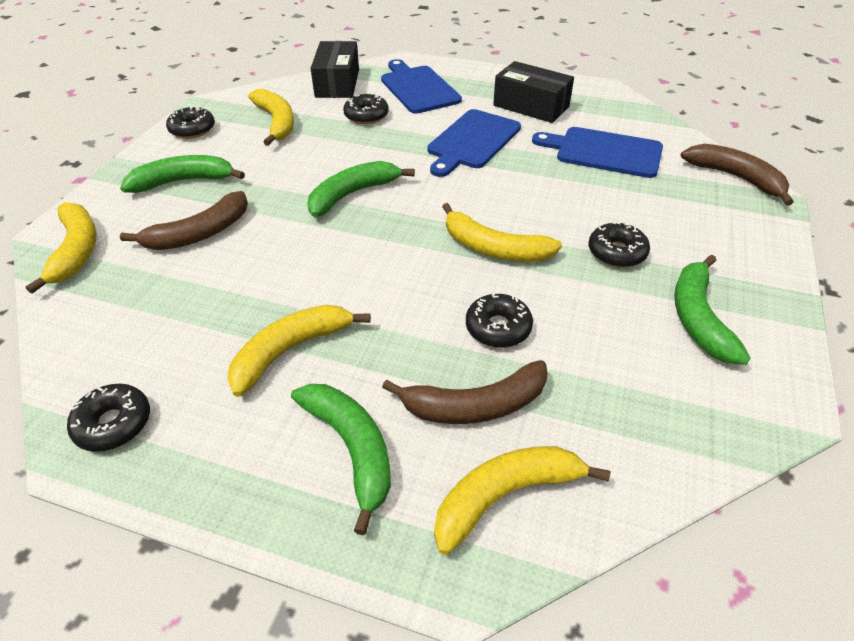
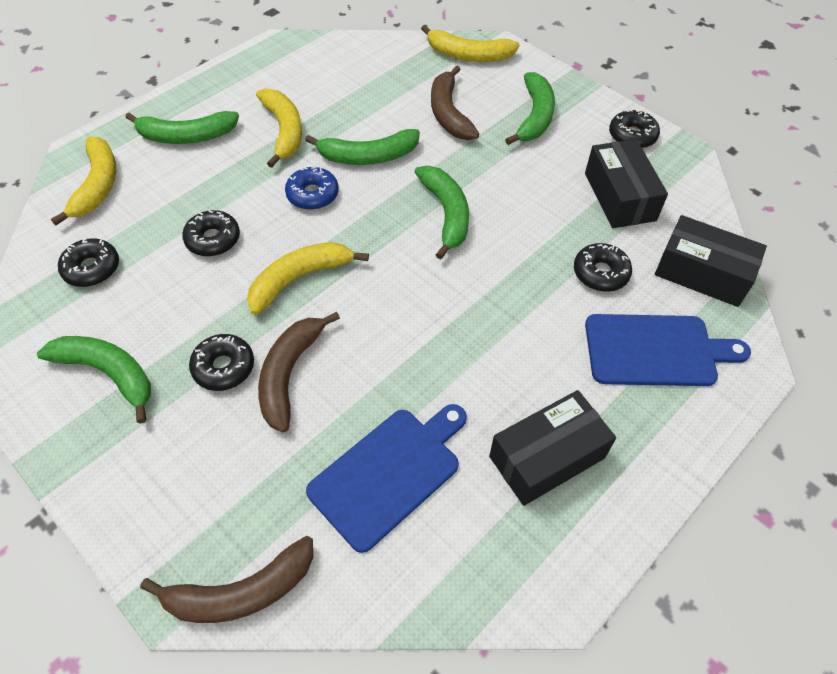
camera: 115 degrees right, 10 degrees up
(113, 424) = (287, 56): black donut -> black donut (92, 268)
(277, 122) = (619, 196): yellow banana -> black box
(301, 265) = (368, 156): none -> green banana
(383, 282) = (312, 194): none -> blue donut
(472, 141) = (490, 347): blue cutting board -> none
(475, 405) = (163, 198): brown banana -> brown banana (289, 374)

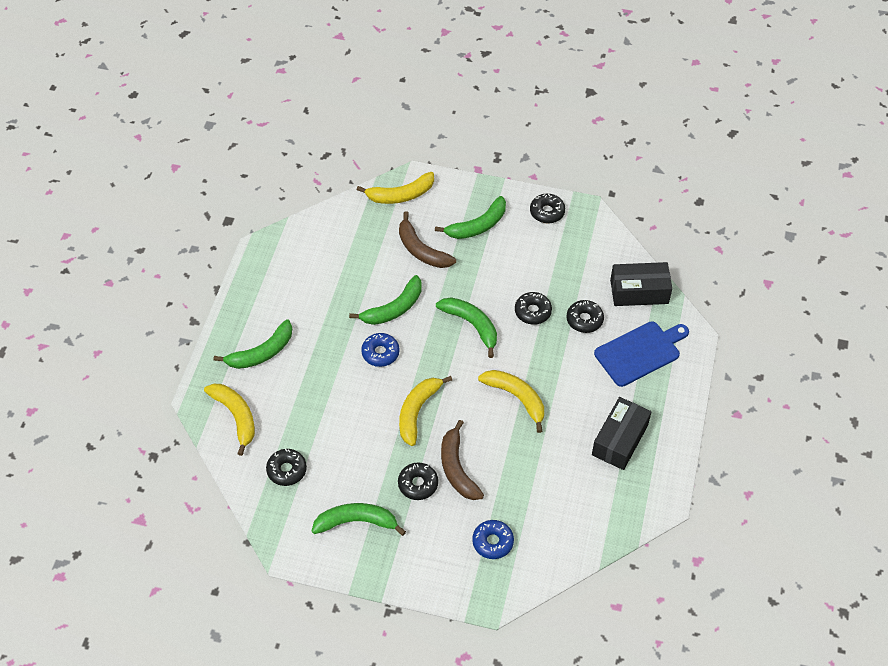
camera: 30 degrees left, 0 degrees up
(213, 239) = (344, 414): black donut -> black donut (532, 311)
(241, 592) = (519, 582): brown banana -> none
(253, 504) = (492, 542): none -> blue donut
(284, 131) = (324, 316): yellow banana -> yellow banana (516, 398)
(389, 473) = (548, 490): blue cutting board -> none
(535, 116) = (478, 226): green banana -> green banana turned 75 degrees clockwise
(619, 196) = (565, 262): black box -> none

